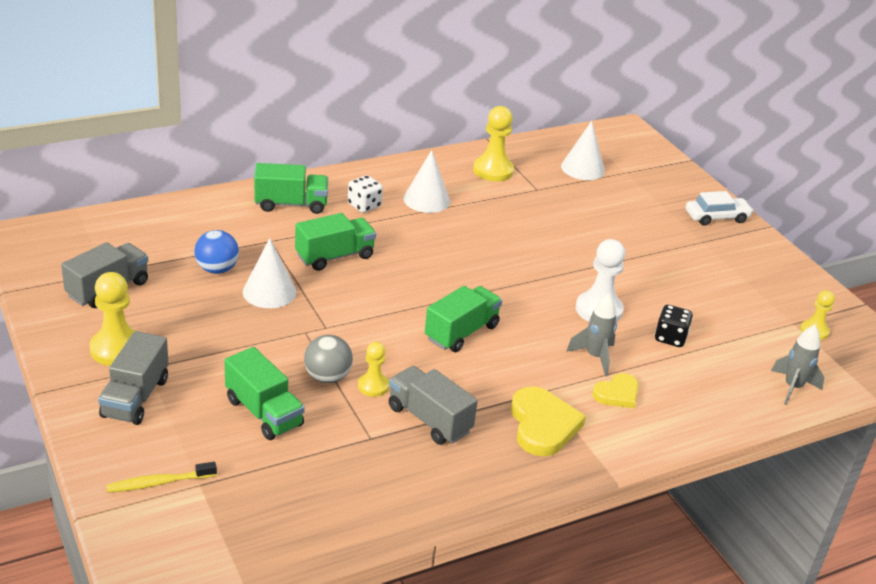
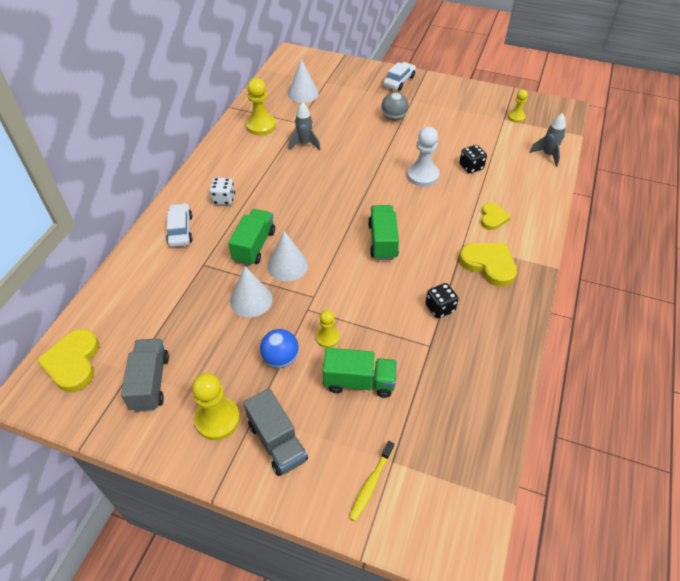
camera: 40 degrees left, 15 degrees up
(77, 237) = (73, 362): none -> yellow heart
(217, 269) = (199, 310): blue ball -> blue ball (280, 358)
(291, 204) = (180, 230): green truck -> white car
(327, 377) = (358, 328): grey ball -> grey ball (394, 117)
(373, 386) = (387, 312): yellow pawn -> yellow pawn (327, 337)
(426, 200) = (252, 170): white cone -> white cone (287, 265)
(429, 419) = (440, 308): grey truck -> black dice
(595, 357) = (457, 205): grey rocket -> grey rocket (304, 144)

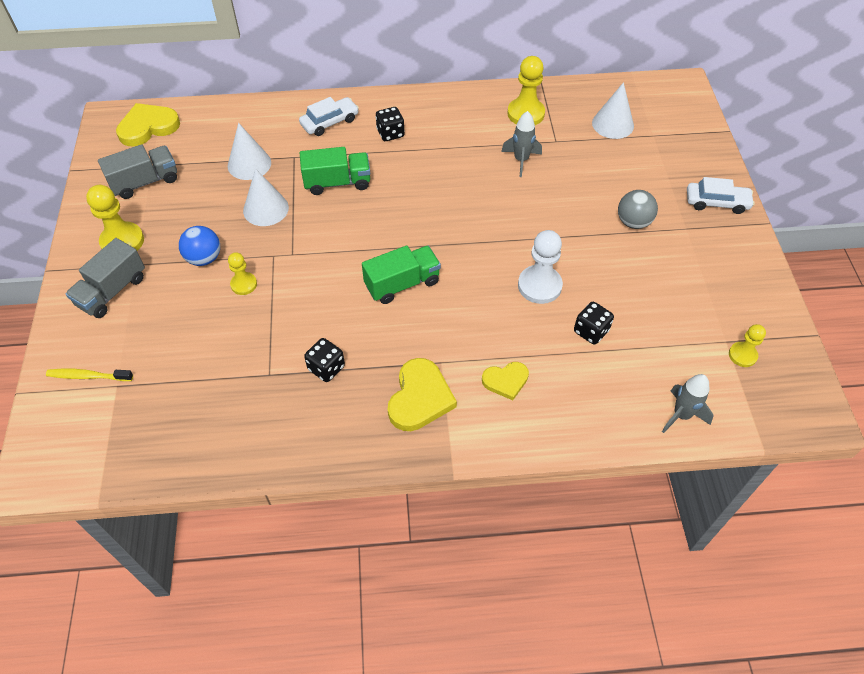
camera: 65 degrees right, 5 degrees up
(223, 199) = (390, 133): white dice -> black dice
(287, 265) = (324, 218): white cone -> white cone (249, 164)
(359, 382) = (199, 328): green truck -> none

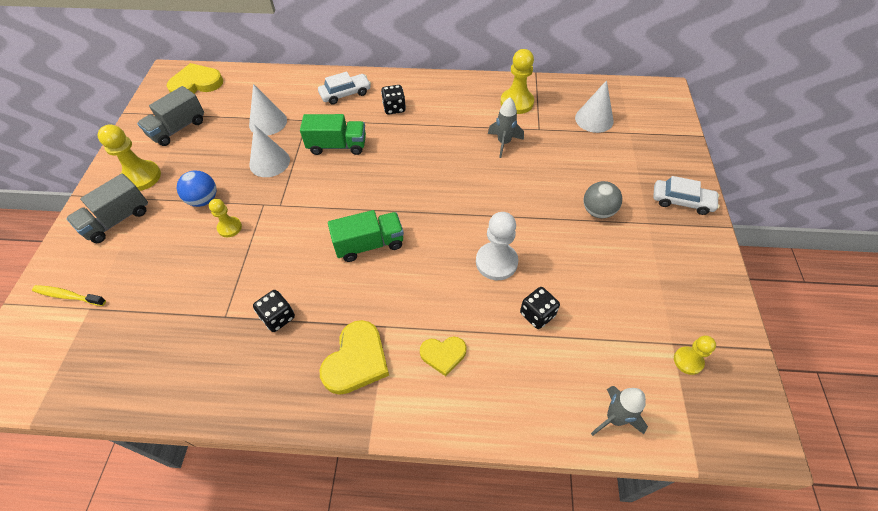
camera: 10 degrees right, 0 degrees up
(145, 182) = (178, 128): grey truck -> grey truck turned 150 degrees clockwise

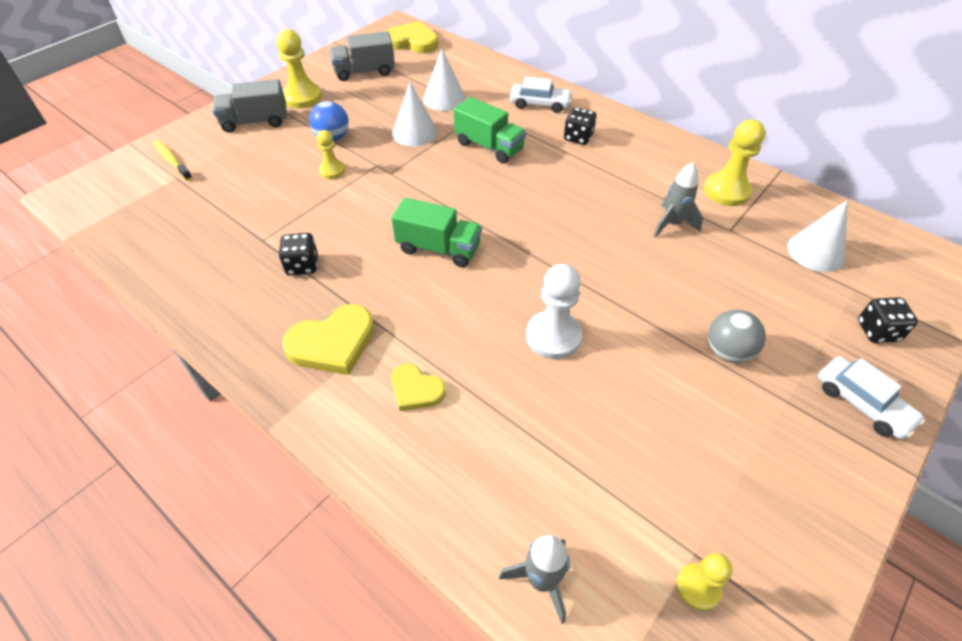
camera: 35 degrees right, 5 degrees down
(537, 314) = (551, 414): black dice -> black dice (877, 331)

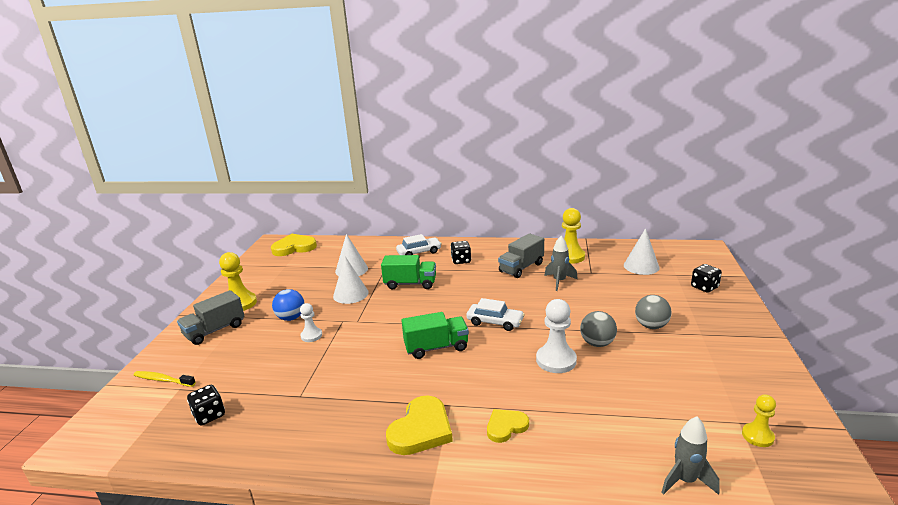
camera: 30 degrees left, 25 degrees down
(302, 265) = (349, 397): black dice -> black dice (209, 415)
(332, 170) = (311, 335): yellow pawn -> white pawn
(364, 72) = (275, 274): grey truck -> grey truck (521, 268)
(416, 390) = (506, 427): yellow heart -> yellow heart turned 150 degrees clockwise
(628, 339) = (597, 343): none -> grey ball
(862, 403) = (732, 319): white car -> white car (495, 322)

